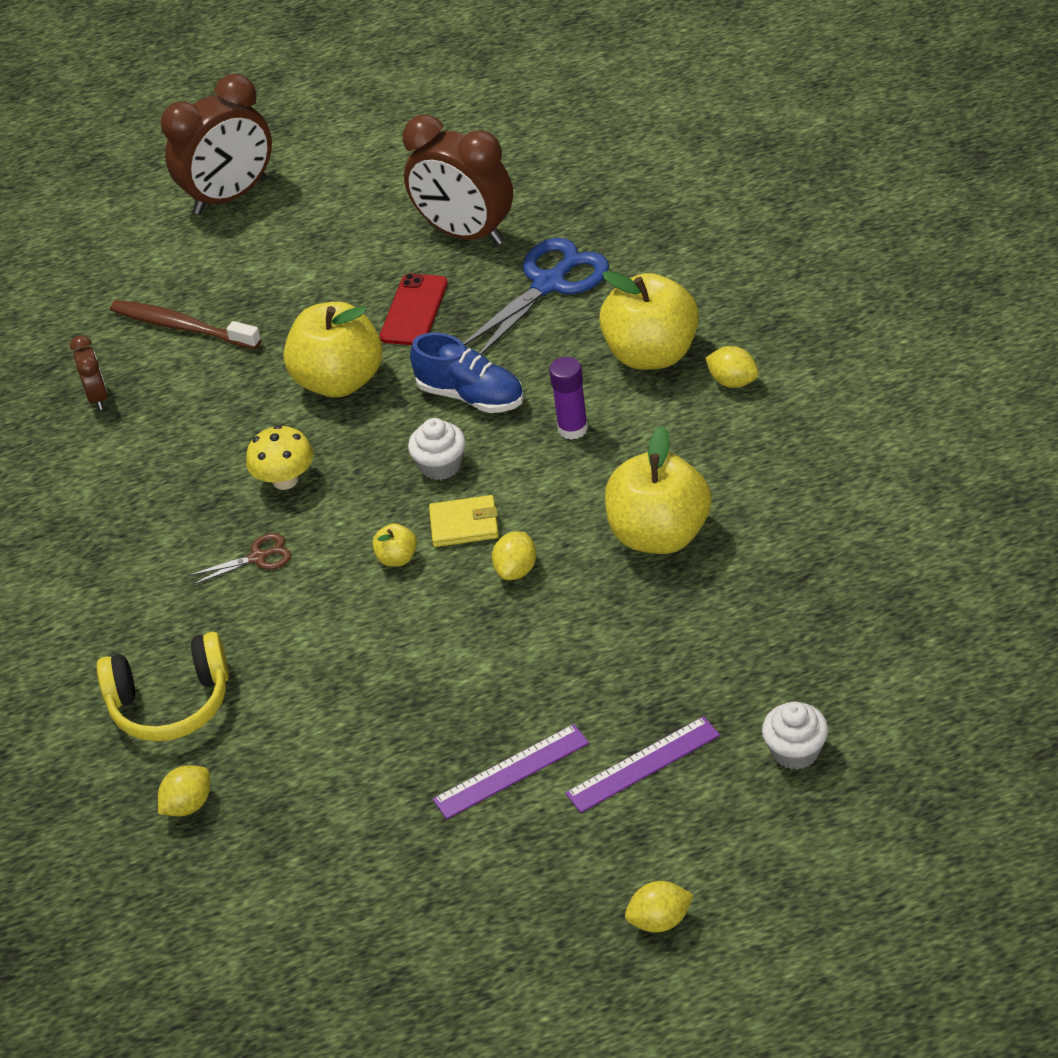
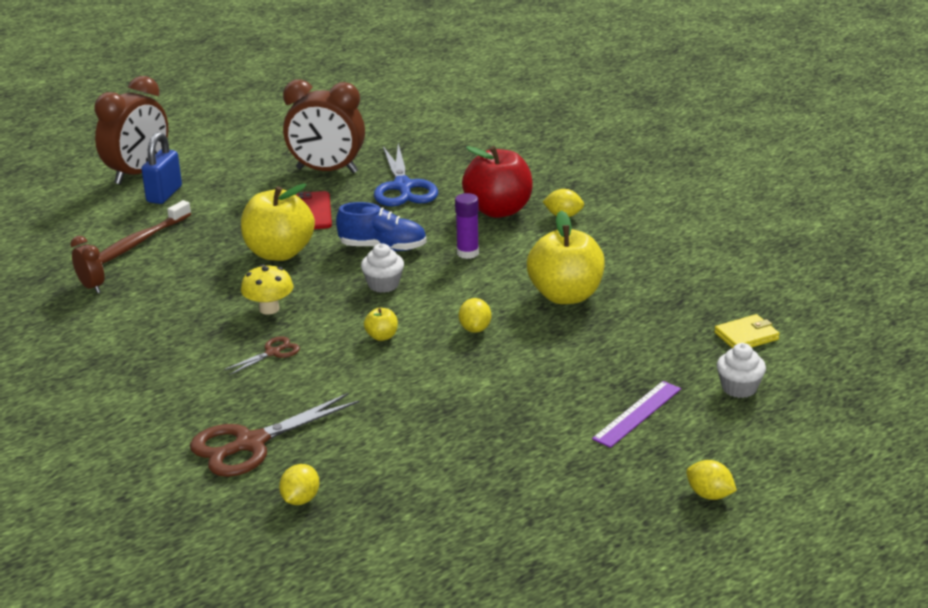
camera: 25 degrees left, 15 degrees down
(171, 703) = (250, 444): yellow headphones -> brown scissors
(182, 327) = (139, 242): brown toothbrush -> brown toothbrush turned 60 degrees counterclockwise
(246, 243) = (164, 194): none -> blue padlock
(464, 524) = (421, 311): yellow wallet -> yellow wallet (746, 336)
(511, 771) = (543, 435): purple ruler -> none
(549, 284) = (403, 187): blue scissors -> blue scissors turned 150 degrees clockwise
(652, 354) = (498, 210): yellow apple -> red apple
(660, 920) = (709, 495): yellow lemon -> yellow lemon turned 75 degrees clockwise

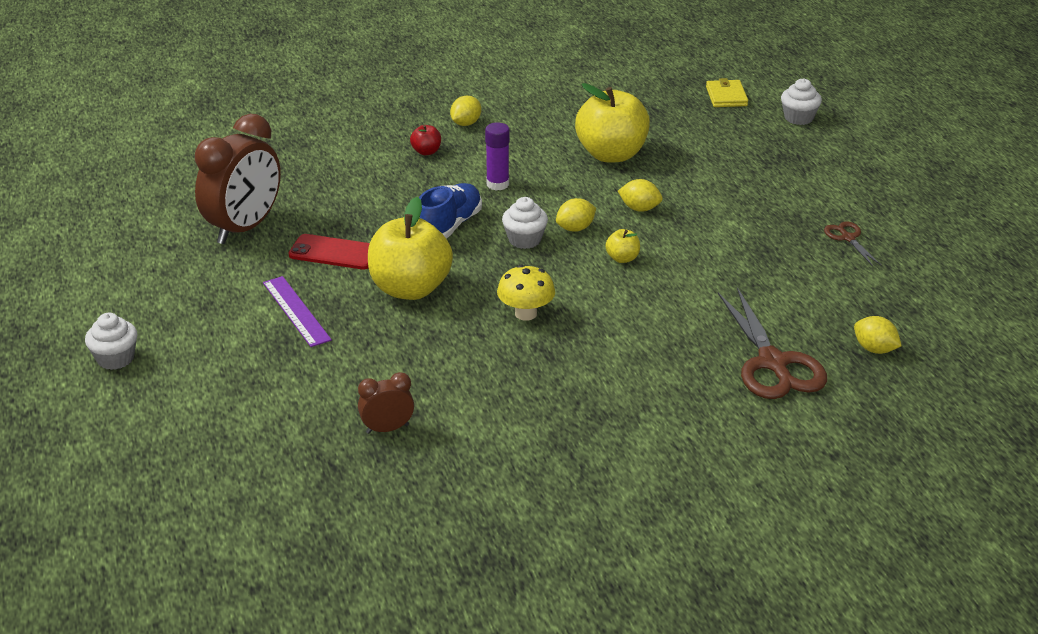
camera: 70 degrees left, 5 degrees up
(138, 173) = (115, 358): brown clock -> white cupcake
(139, 242) = (303, 380): brown toothbrush -> none
(164, 194) = (195, 346): blue padlock -> none
(273, 353) = (614, 325): brown scissors -> brown scissors (848, 238)
(403, 187) = (328, 191): blue scissors -> none
(498, 210) = (426, 152): red apple -> red apple, size x0.42
(637, 413) = (814, 166): purple ruler -> purple ruler (296, 311)
(709, 495) = (934, 164): yellow lemon -> yellow lemon (575, 228)

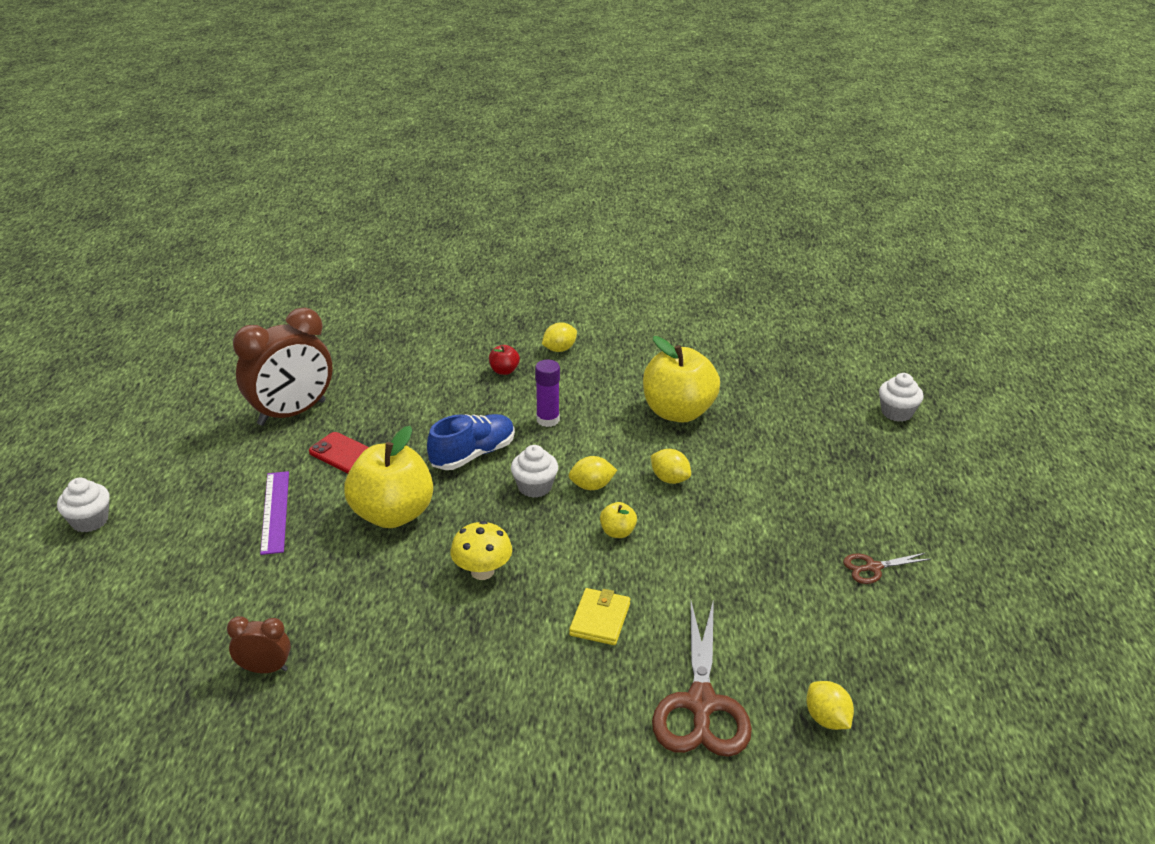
camera: 20 degrees right, 0 degrees up
(726, 96) = (833, 373): yellow wallet -> yellow wallet (600, 619)
(848, 238) = (873, 568): brown scissors -> brown scissors turned 105 degrees counterclockwise

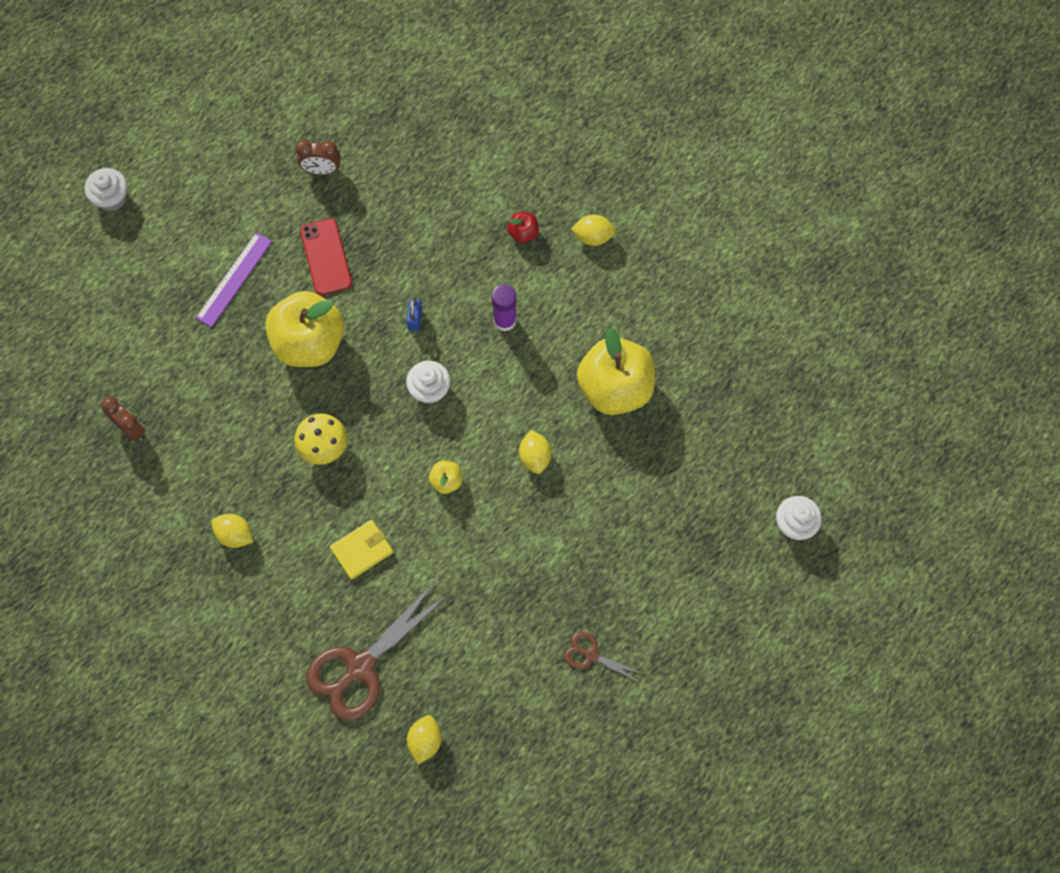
camera: 40 degrees right, 35 degrees up
(292, 413) = (321, 170): brown clock -> brown clock, size x0.48
(473, 454) = (415, 319): blue shoe -> blue padlock
(592, 486) = (471, 420): yellow lemon -> yellow lemon (235, 535)

